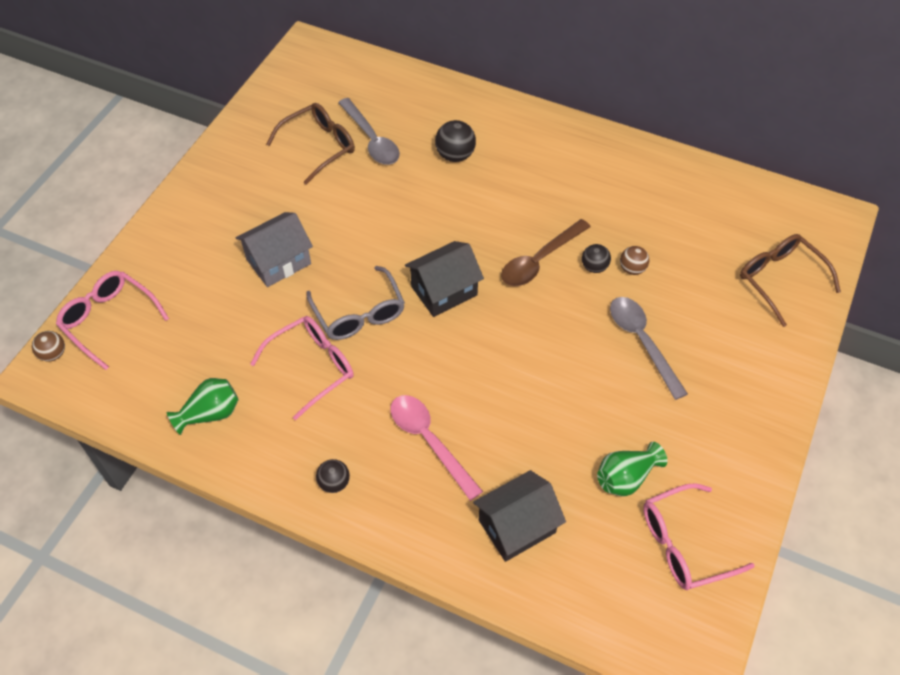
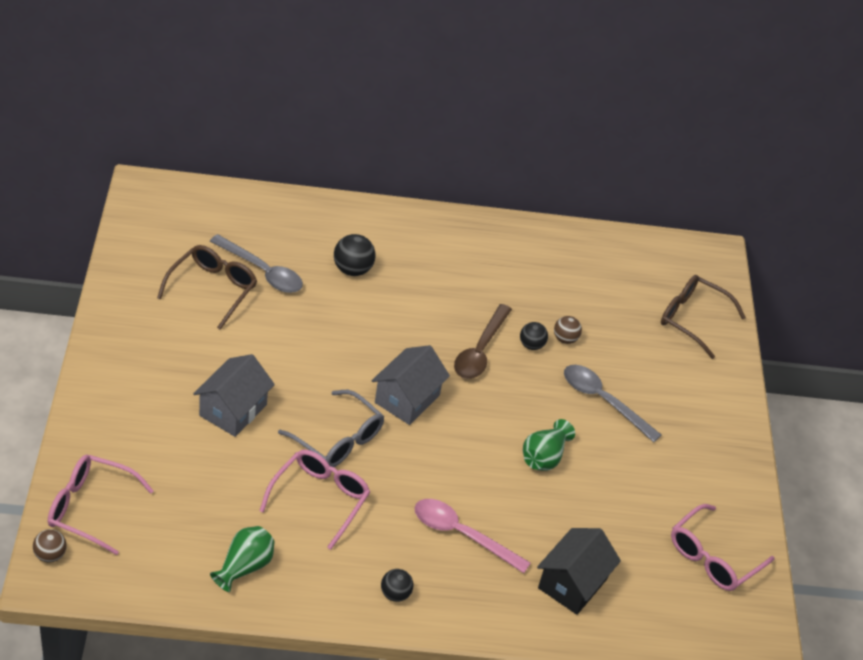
camera: 30 degrees left, 10 degrees down
(444, 291) = (407, 399): black house -> grey house
(626, 477) = (642, 518): green vase -> green vase (544, 457)

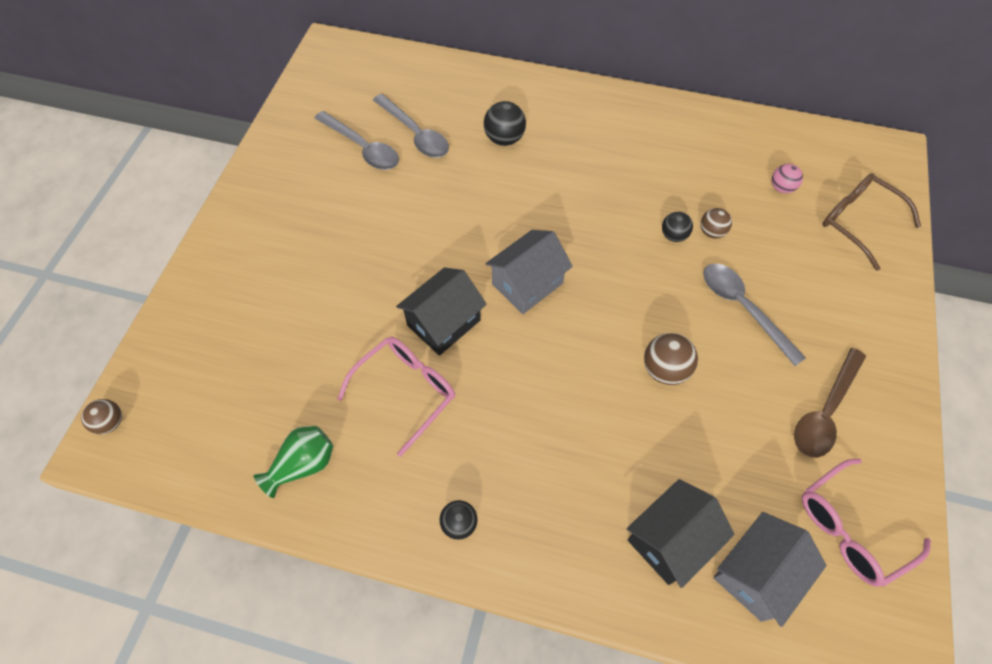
camera: 20 degrees right, 15 degrees up
(90, 508) = (168, 372): pink glasses -> none
(213, 289) = (362, 148): brown glasses -> grey spoon
(233, 410) = (345, 277): grey house -> grey house (756, 574)
(338, 439) = (444, 323): grey glasses -> black house
(462, 534) = (552, 456): pink spoon -> none
(480, 350) = (617, 237): brown spoon -> brown spoon (825, 411)
(544, 457) = (664, 369): green vase -> brown ball
(621, 294) = (781, 188): none -> pink ball

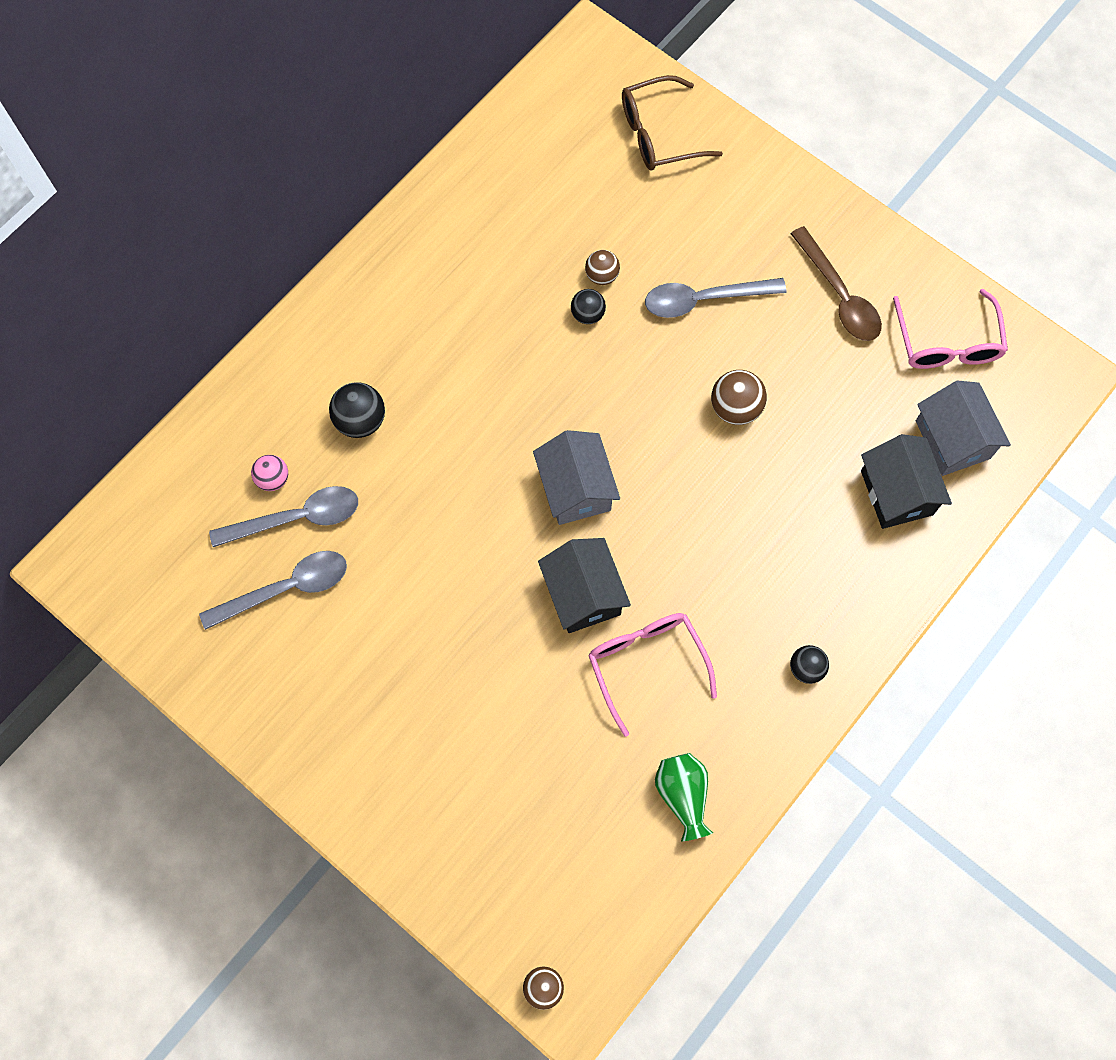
camera: 65 degrees left, 10 degrees up
(781, 188) = (581, 176): pink ball -> pink ball (273, 479)

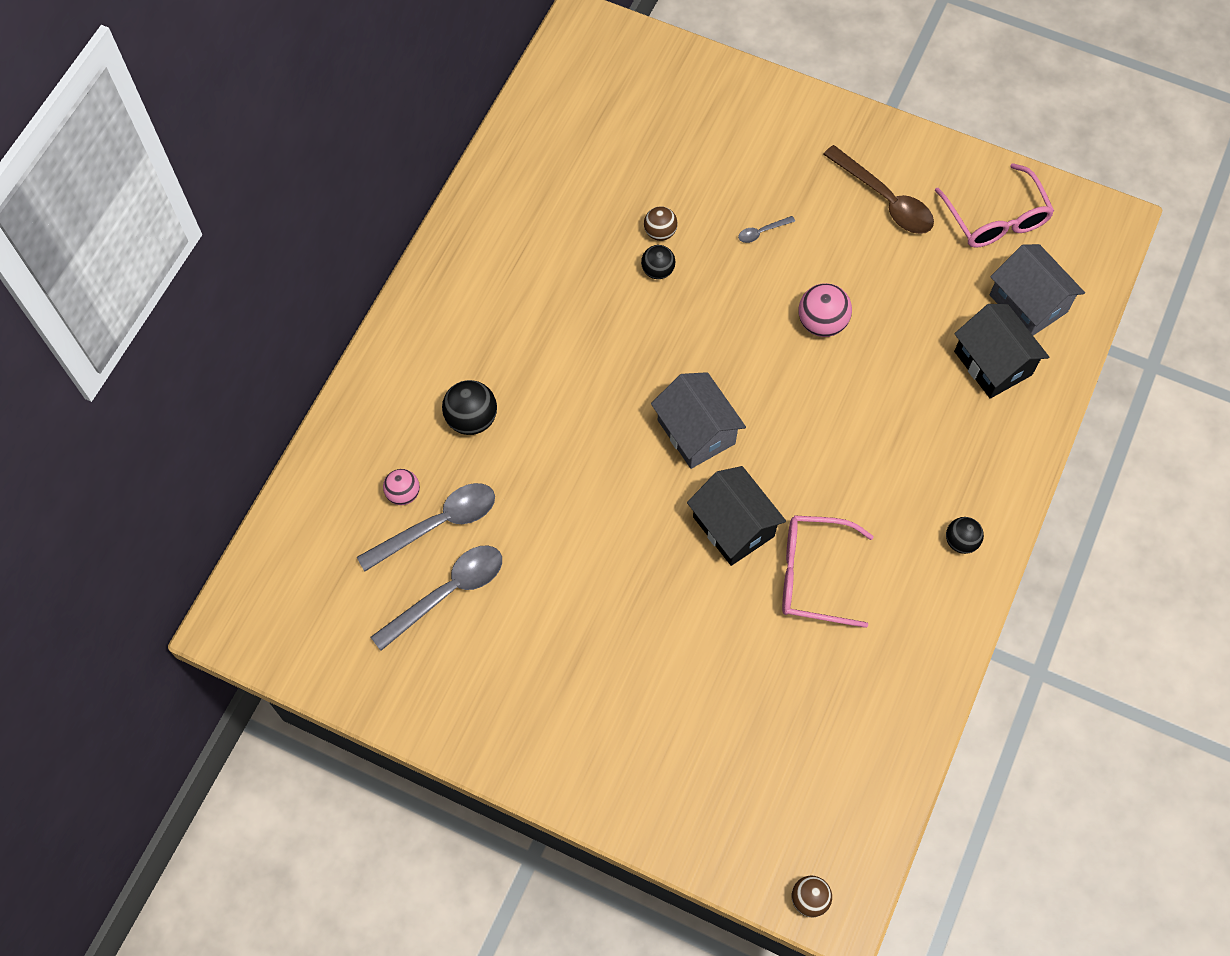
camera: 15 degrees left, 5 degrees down
(646, 664) = (812, 575): pink glasses -> pink glasses turned 45 degrees counterclockwise
(658, 134) = (673, 93): brown glasses -> none
(682, 795) = (884, 686): green vase -> none
(704, 299) = (762, 232): grey spoon -> grey spoon, size x0.45
(735, 408) = (821, 323): brown ball -> pink ball

